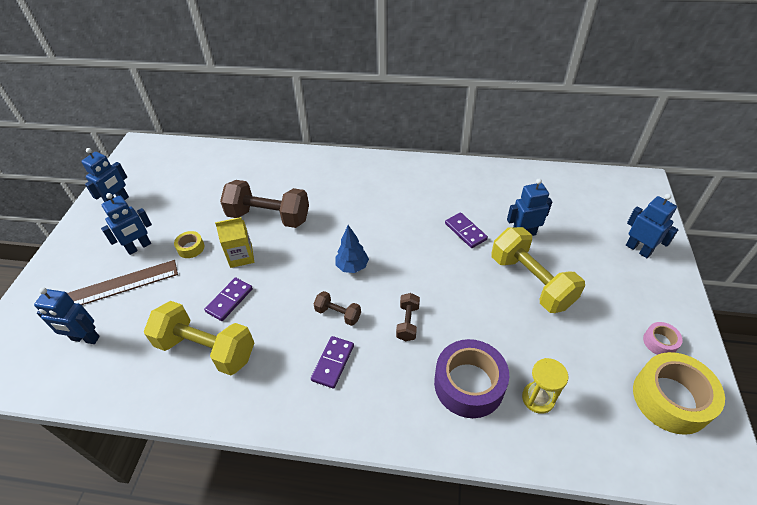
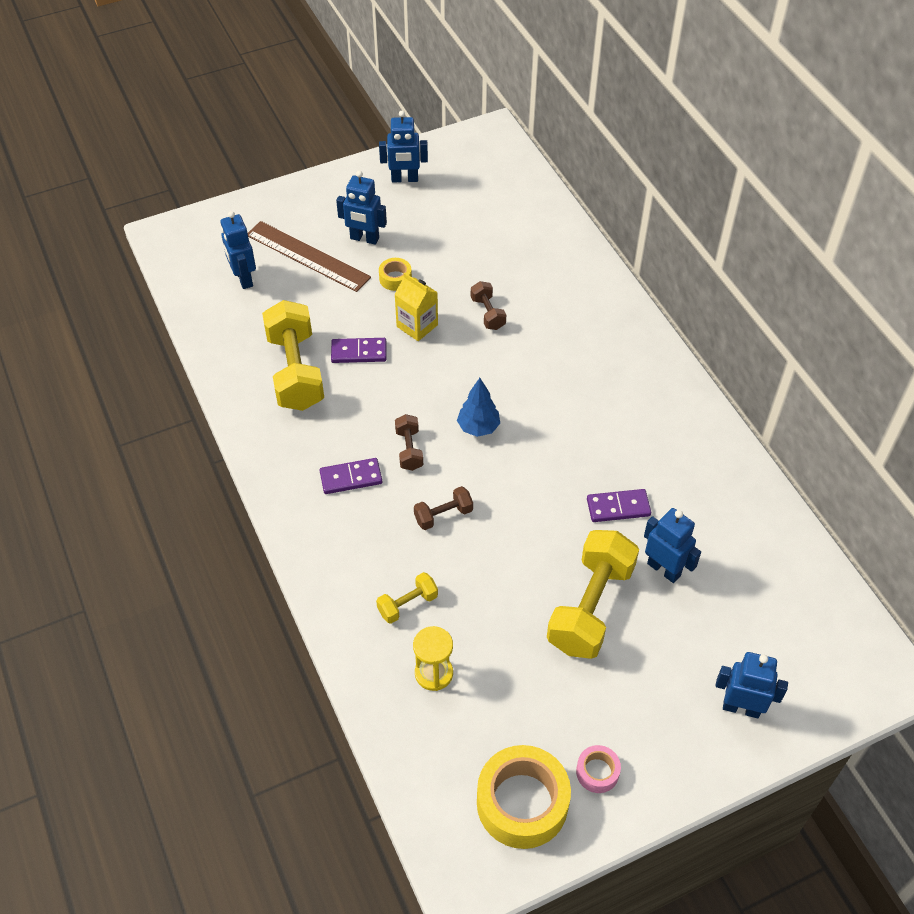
camera: 55 degrees right, 5 degrees up
(269, 217) = (488, 313): brown dumbbell -> brown dumbbell, size x0.48
(465, 231) = (618, 507): purple domino -> purple domino turned 60 degrees clockwise
(469, 384) = (407, 604): purple tape -> yellow dumbbell
(638, 249) = (741, 707): blue robot -> blue robot turned 90 degrees counterclockwise

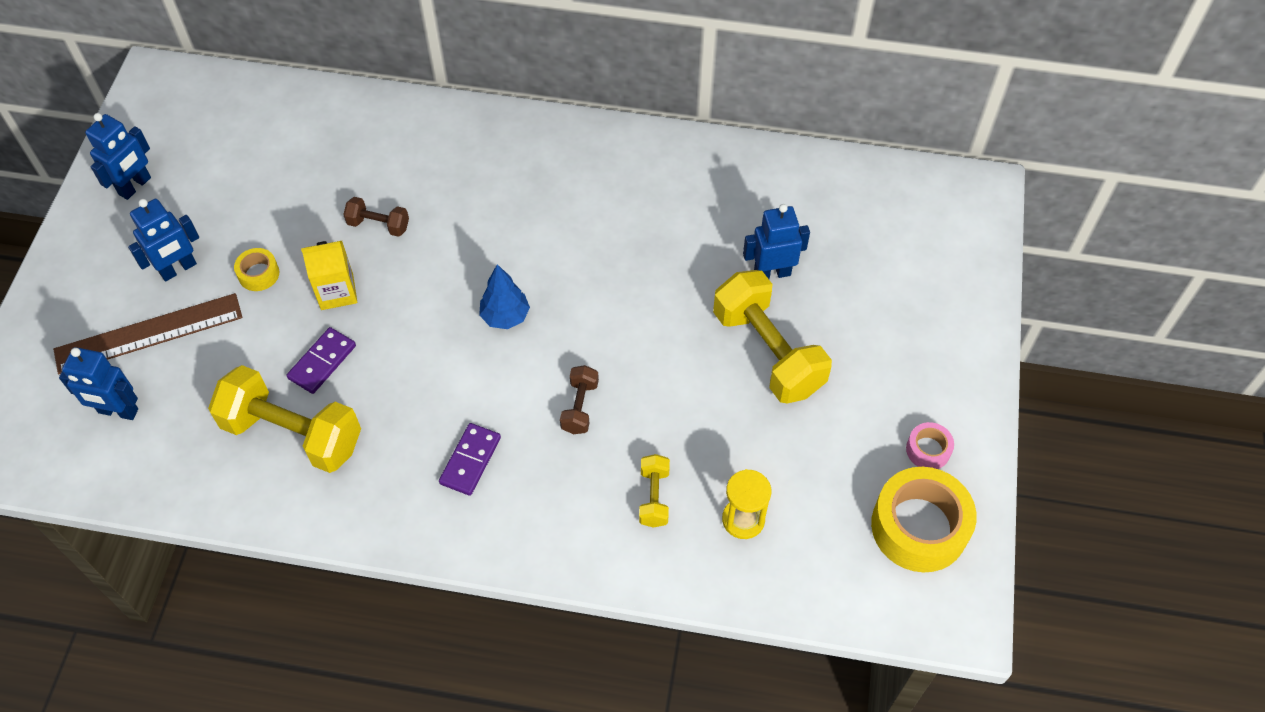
camera: 55 degrees left, 5 degrees up
(409, 450) = (481, 390): brown dumbbell -> none
(618, 507) = (684, 265): purple domino -> none
(741, 707) = (939, 307): blue robot -> none

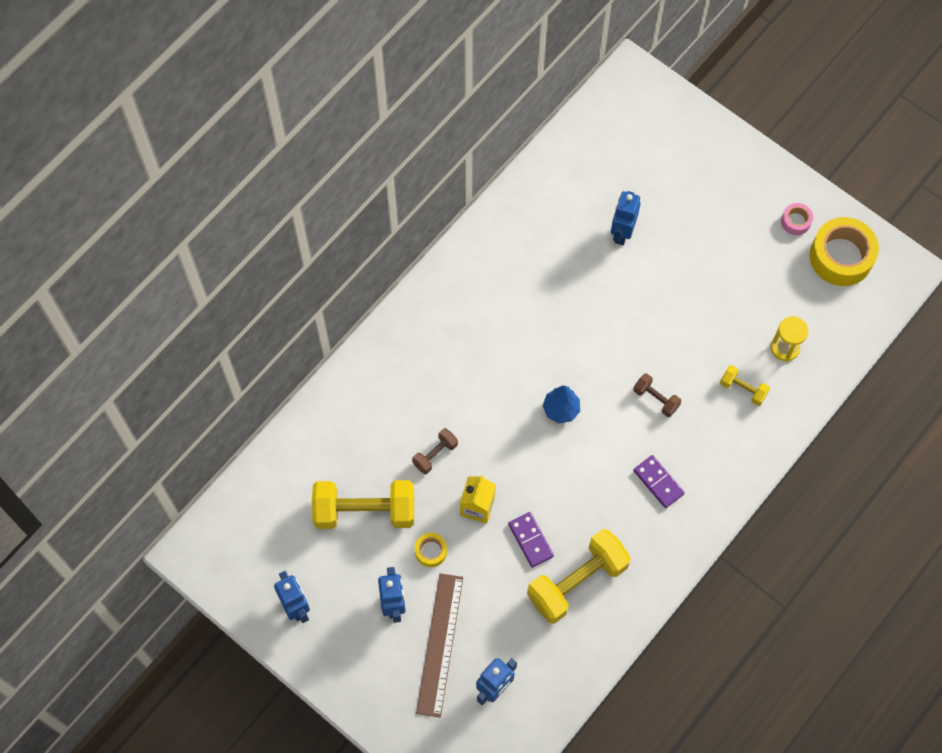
camera: 60 degrees left, 10 degrees up
(768, 352) = (678, 269): yellow dumbbell -> yellow dumbbell (365, 511)

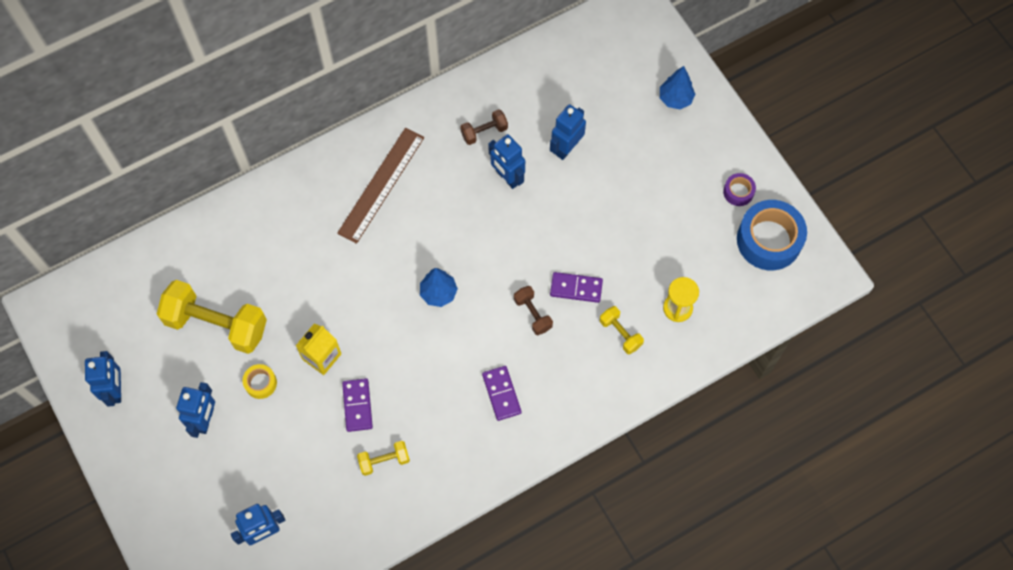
camera: 20 degrees right, 0 degrees up
(435, 454) = (303, 294): brown dumbbell -> brown dumbbell (484, 132)
(439, 644) = (231, 473): brown ruler -> brown ruler (381, 185)
(577, 582) = (384, 461): yellow dumbbell -> yellow dumbbell, size x0.48
(578, 279) = (507, 177): none -> blue robot
(685, 361) = (576, 288): none -> purple domino
(703, 153) = (675, 99): none -> blue tree
(795, 221) = (738, 192): pink tape -> purple tape
(841, 257) = (769, 240): yellow tape -> blue tape

